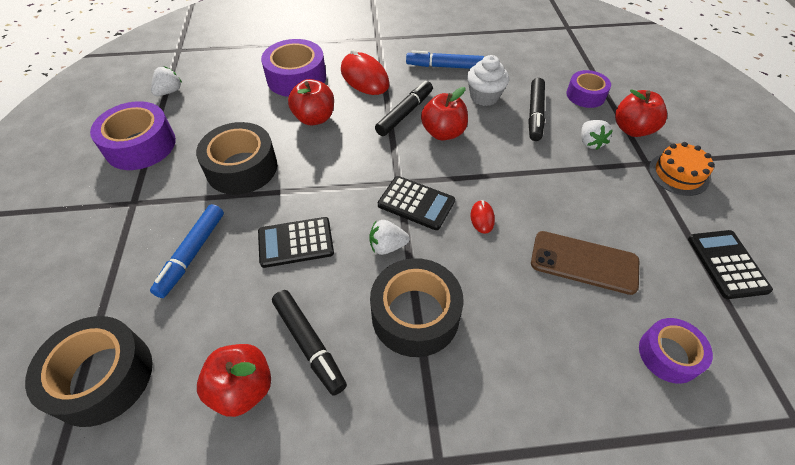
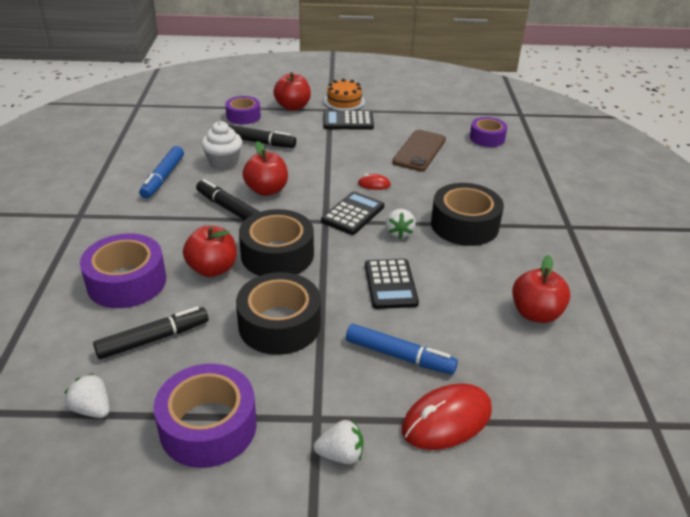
camera: 85 degrees left, 15 degrees down
(102, 377) = (539, 406): black tape -> black tape (277, 255)
(309, 344) = (493, 278): black marker -> black marker (153, 339)
(364, 77) = (154, 230): red mouse -> red mouse (446, 420)
(590, 142) = (302, 126): white strawberry -> white strawberry (340, 454)
(727, 264) = (423, 105): black calculator -> black calculator (348, 121)

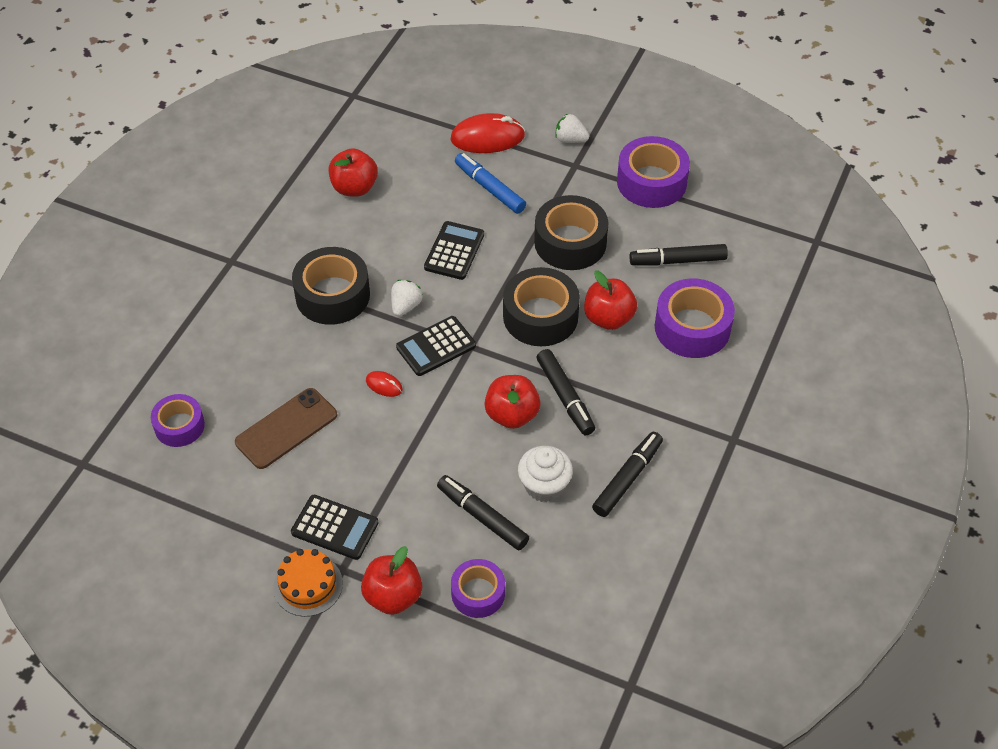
camera: 155 degrees left, 15 degrees up
(92, 409) = (731, 218): white strawberry -> none
(163, 178) = (627, 478): blue marker -> black marker

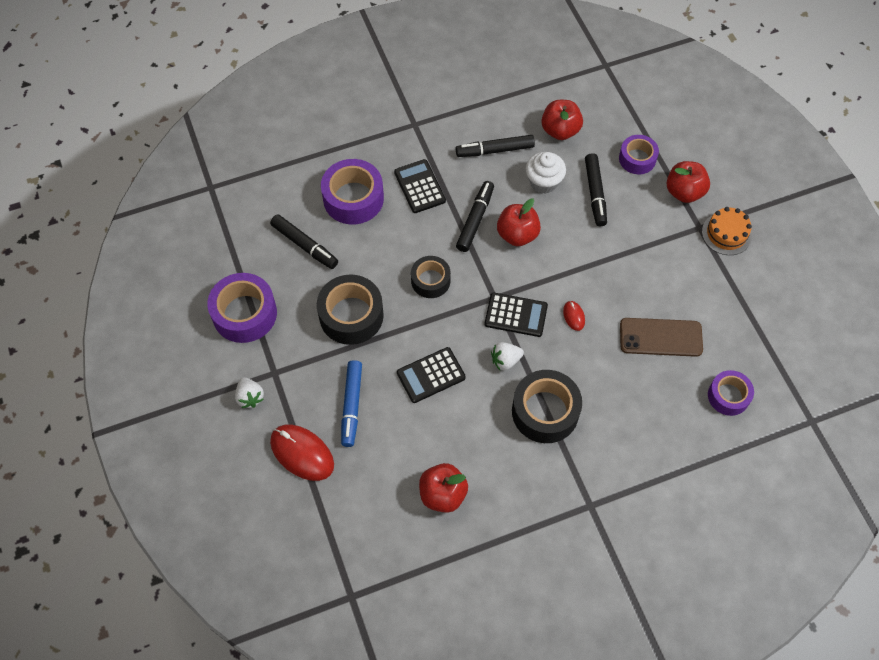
camera: 135 degrees left, 10 degrees up
(335, 528) = (684, 253): black calculator -> black calculator (419, 187)
(540, 316) = (430, 281): black tape -> black tape, size x0.62
(608, 318) = (392, 245): red apple -> red apple (560, 130)

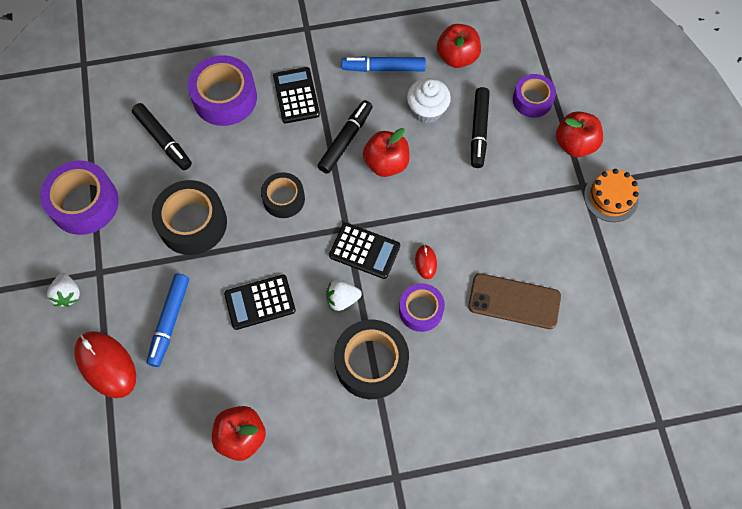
camera: 10 degrees right, 5 degrees up
(495, 150) = (383, 68): black marker -> blue marker
(728, 396) = (573, 380): purple tape -> purple tape (421, 310)

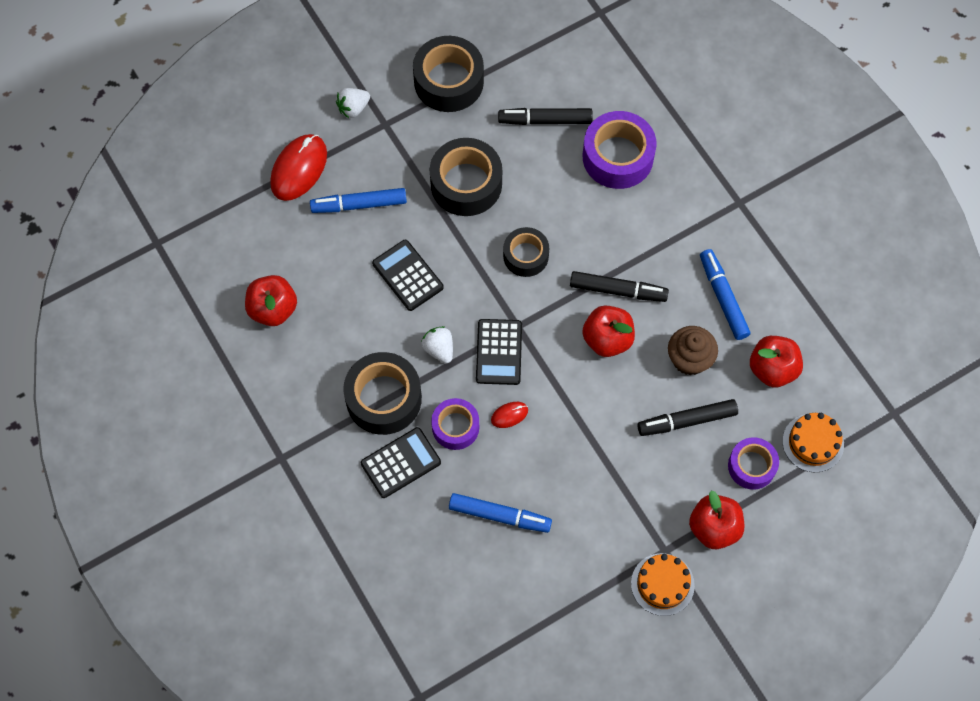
camera: 70 degrees right, 0 degrees up
(84, 203) = (448, 81): purple tape -> black tape
(163, 140) = (545, 120): black marker -> black marker turned 60 degrees clockwise
(296, 95) = (650, 223): black calculator -> black calculator (400, 463)
(427, 110) = (689, 359): white cupcake -> brown cupcake
(514, 301) = (499, 515): brown phone -> blue marker
(527, 53) = (813, 443): none -> orange cake

